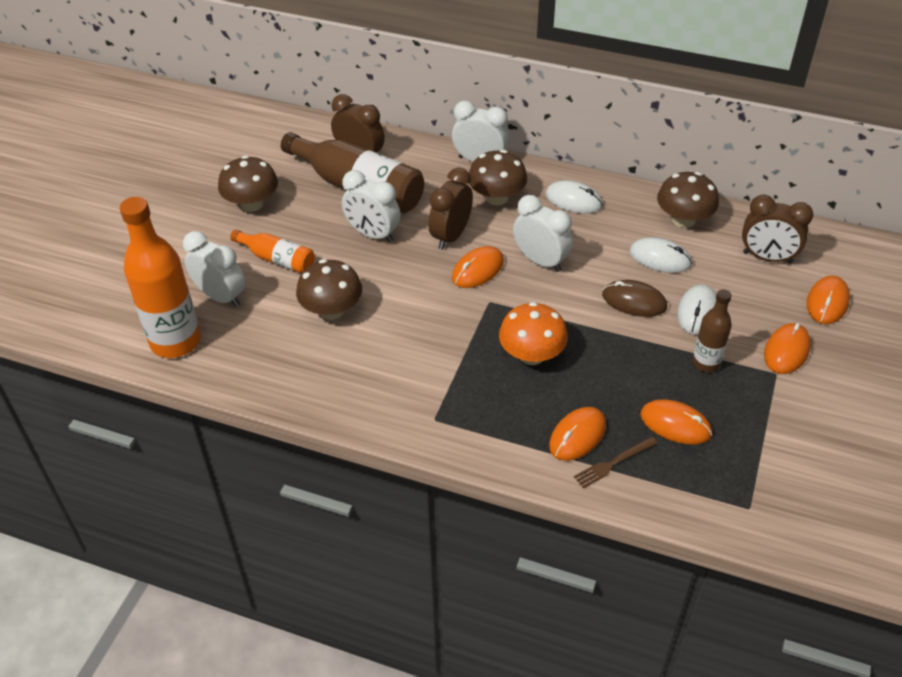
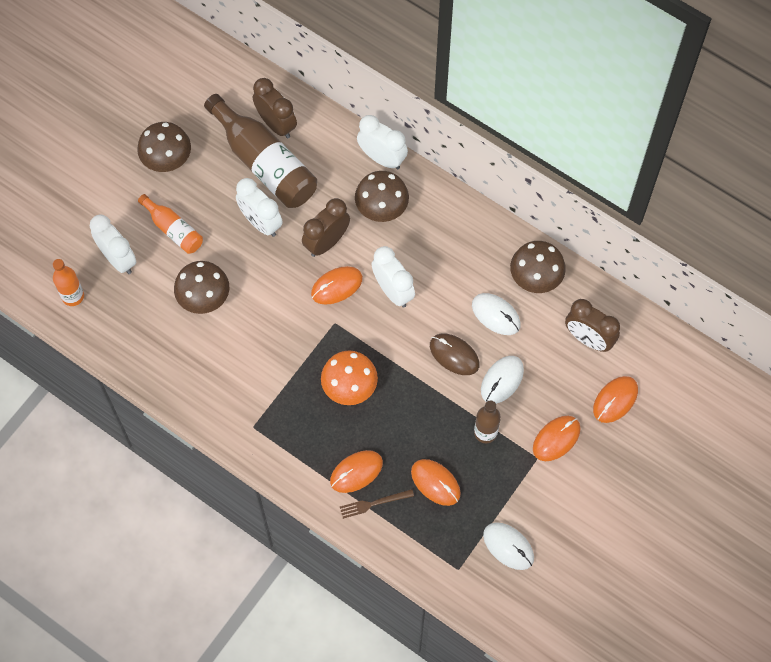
camera: 15 degrees right, 20 degrees up
(175, 341) = (73, 296): orange bottle -> orange bottle, size x0.54
(573, 200) = (448, 228): white mouse -> white mouse (508, 546)

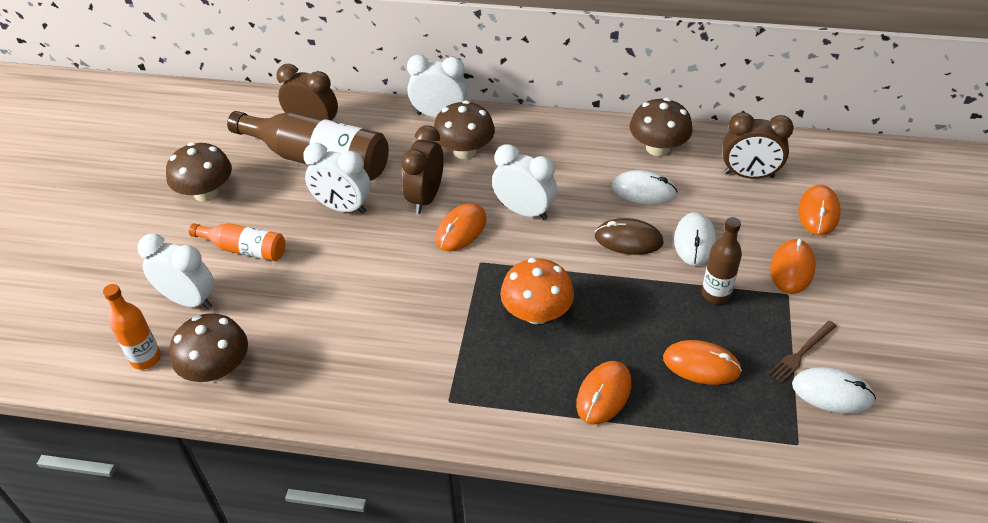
camera: 25 degrees left, 20 degrees down
(204, 297) = (314, 296): brown mushroom -> brown mushroom (217, 369)
(374, 503) = (647, 418): brown fork -> brown fork (801, 353)

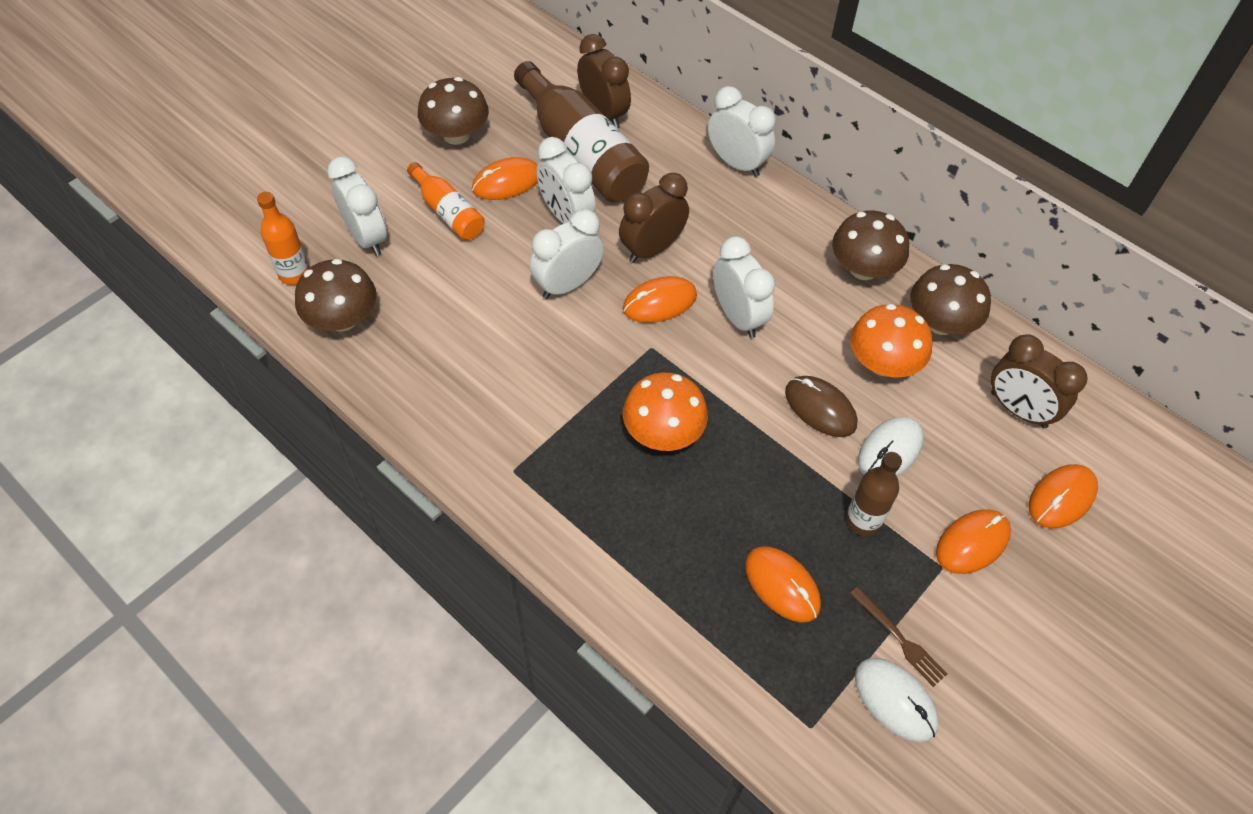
camera: 30 degrees right, 10 degrees up
(382, 252) = (567, 284): none -> white clock
(465, 151) = (731, 217): brown mushroom -> brown mushroom (863, 268)
(603, 394) = (660, 554): orange mouse -> orange mouse (506, 182)
(644, 190) = (883, 363): white mouse -> orange mushroom
(801, 353) = (899, 638): brown fork -> brown fork turned 120 degrees counterclockwise

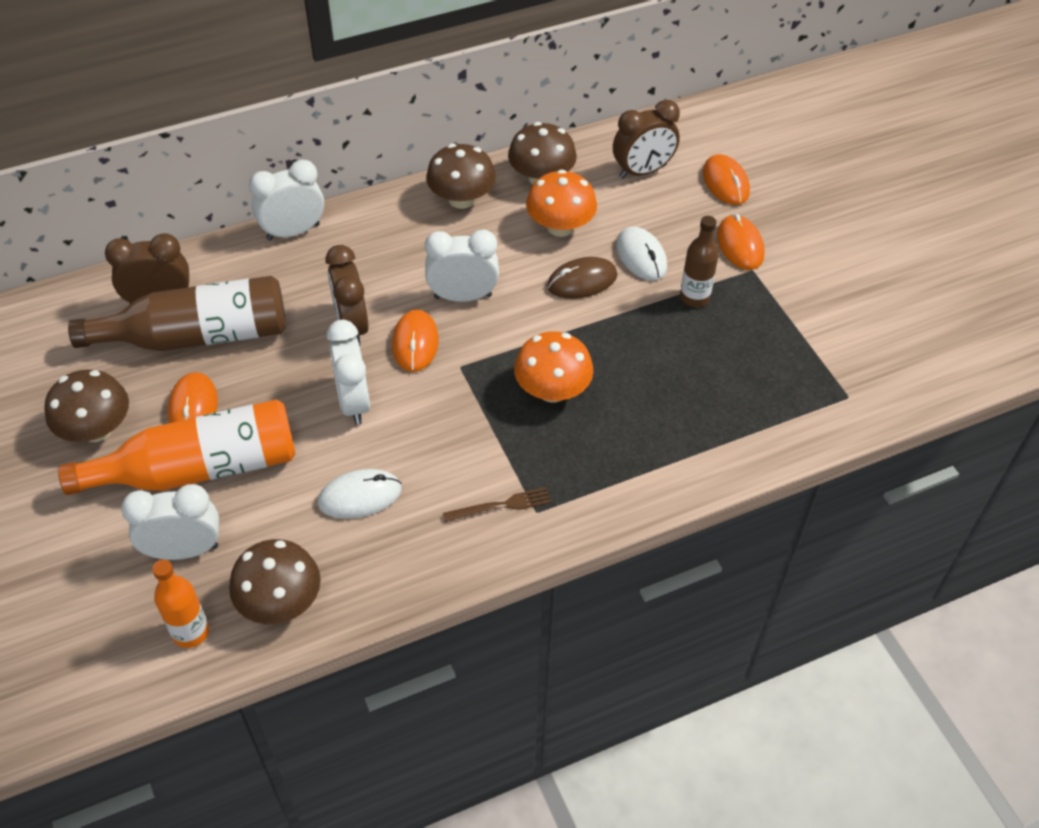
camera: 65 degrees left, 5 degrees down
(448, 212) = (199, 468): orange bottle -> orange bottle, size x1.86
(566, 217) = (271, 375): white clock -> none
(782, 585) = (728, 368): orange mouse -> none
(895, 700) = (844, 340): white mouse -> white mouse (360, 496)
(899, 638) = (798, 318): brown fork -> brown fork (501, 505)

